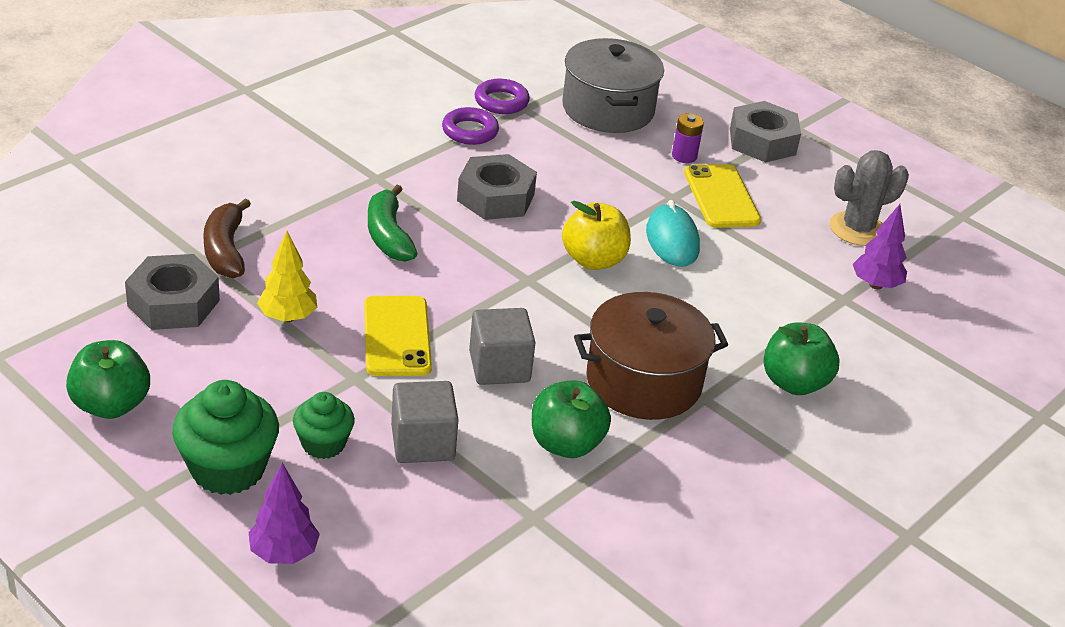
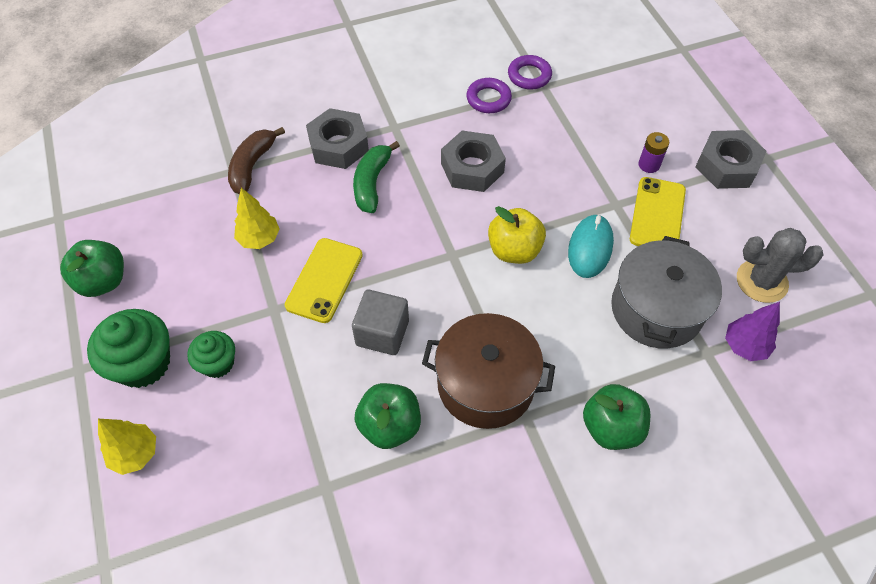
camera: 30 degrees right, 20 degrees up
(173, 303) = (192, 204): grey nut -> grey nut (338, 145)
(284, 553) = (135, 454): purple tree -> yellow tree
(422, 443) = (286, 387): grey cube -> none
(608, 109) = (611, 102): grey pot -> grey pot (656, 309)

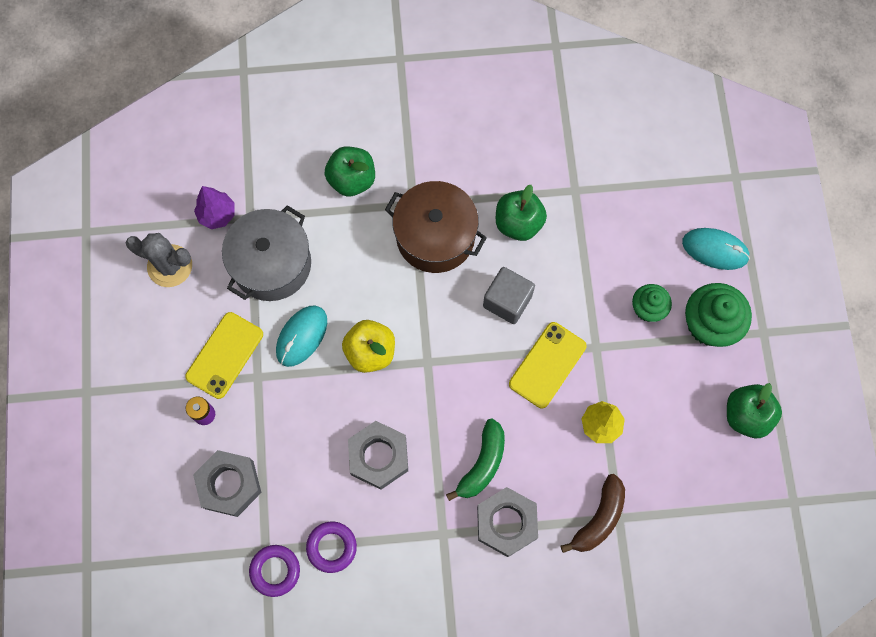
camera: 165 degrees left, 15 degrees up
(135, 454) = (715, 250): yellow tree -> turquoise mouse
(726, 166) = (130, 392): grey nut -> grey nut (229, 485)

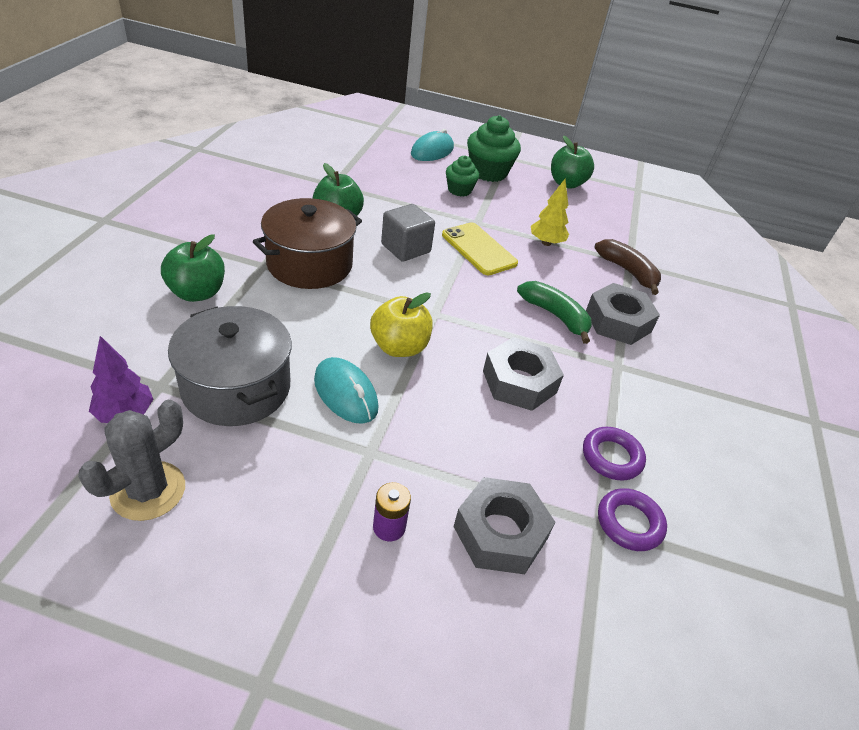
camera: 75 degrees left, 30 degrees down
(224, 355) = (320, 475): yellow phone -> none

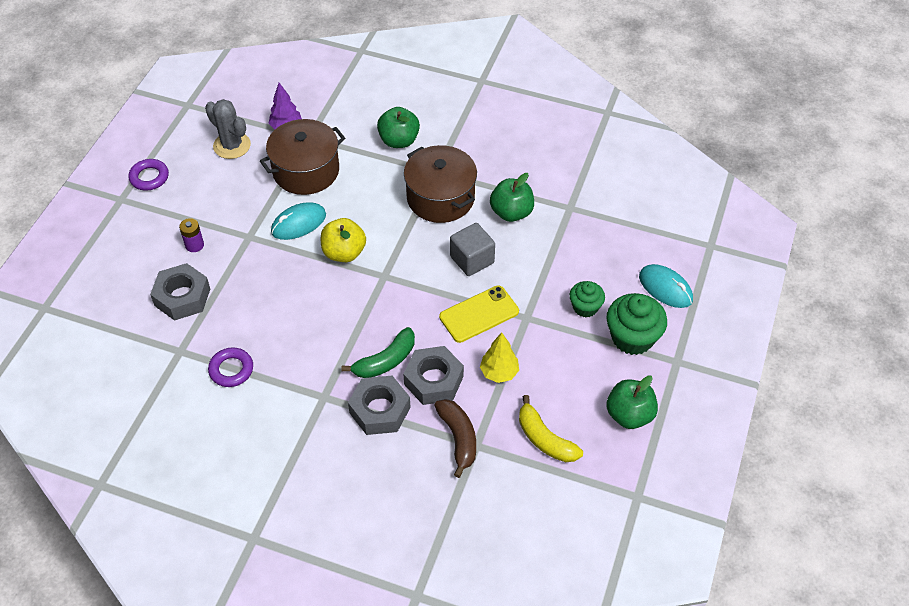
camera: 100 degrees right, 10 degrees up
(236, 387) = (306, 171): grey pot -> brown pot
(519, 382) = (306, 323): grey nut -> grey nut (433, 380)
(606, 225) = (545, 439): none -> yellow banana
(627, 271) = (458, 438): brown banana -> brown banana turned 75 degrees counterclockwise
(629, 523) = (178, 368): purple ring -> purple ring (149, 177)

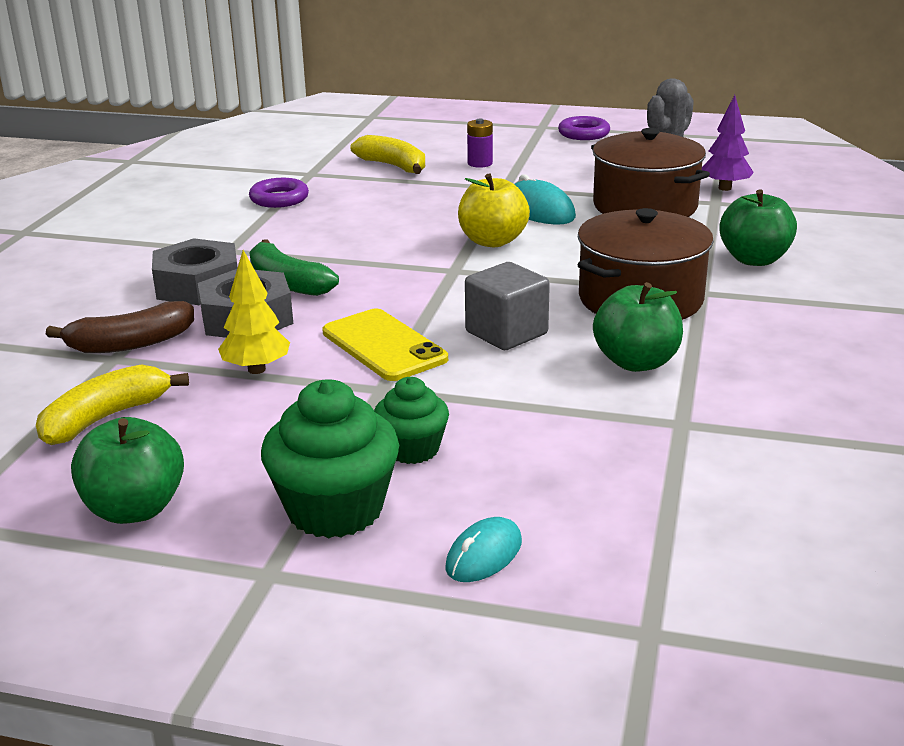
camera: 85 degrees right, 25 degrees down
(182, 297) = (393, 166): grey nut -> yellow banana
(665, 288) = (484, 555): turquoise mouse -> turquoise mouse, size x0.66

